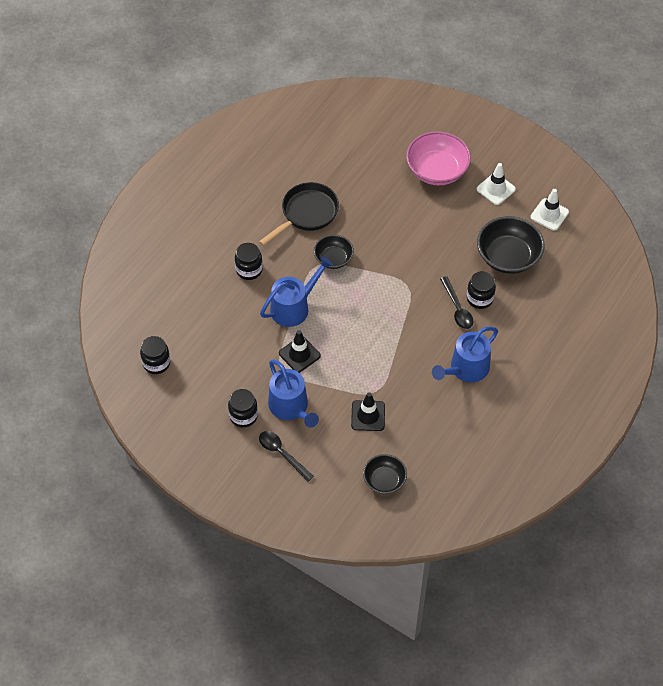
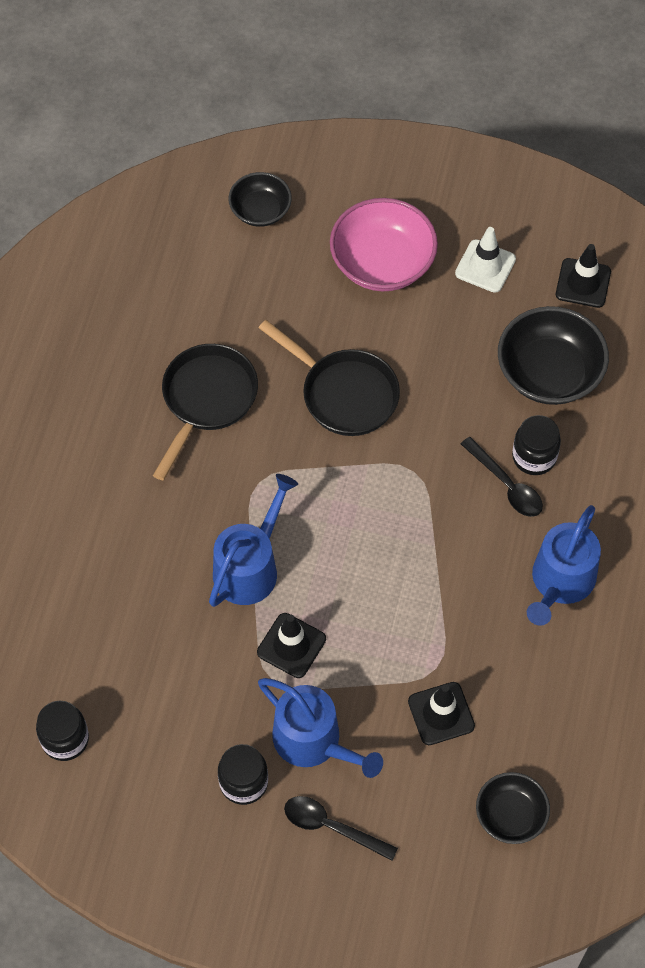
camera: 20 degrees left, 5 degrees up
(249, 270) = (152, 526): black jar -> none
(333, 259) = (280, 463): black bowl -> black bowl (260, 210)
(385, 233) = (344, 393): none -> black pan
(549, 214) = (583, 283): white traffic cone -> black traffic cone

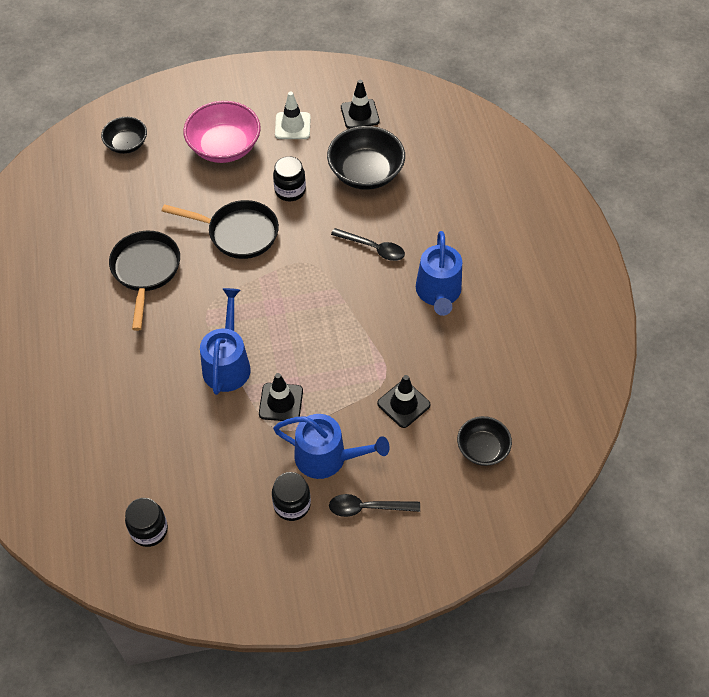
camera: 25 degrees left, 5 degrees down
(534, 457) = (382, 225): black jar -> black jar (290, 190)

